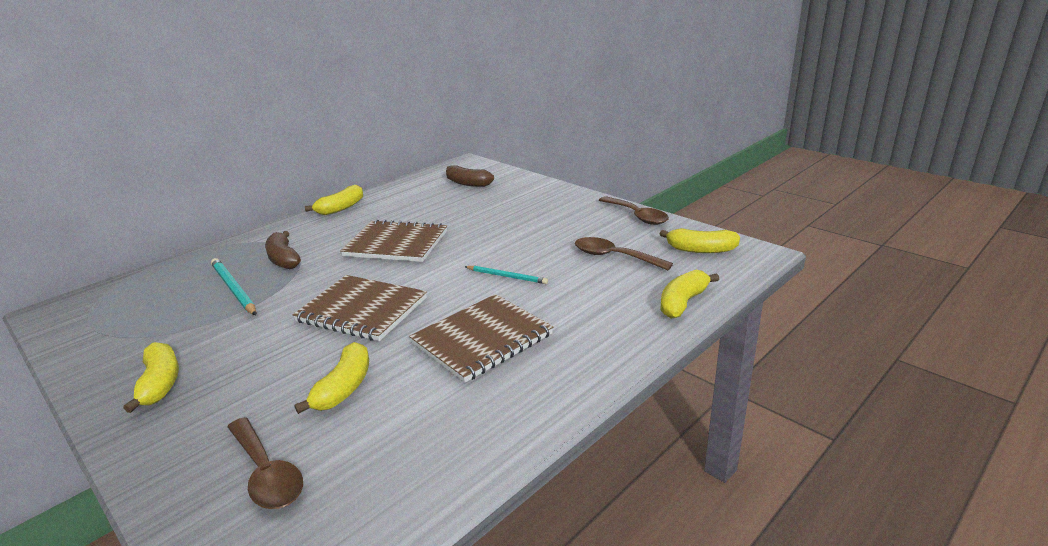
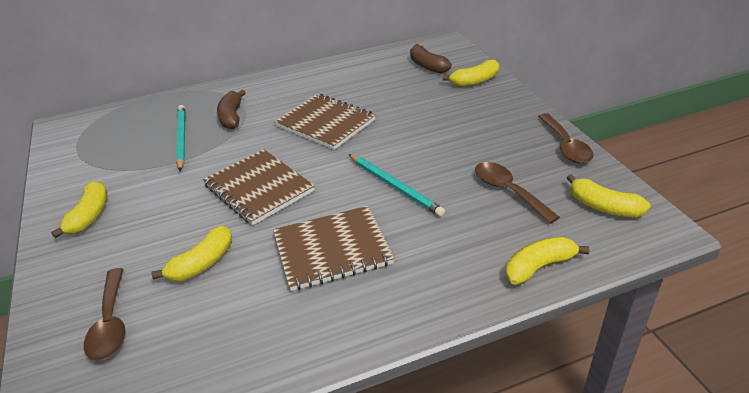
camera: 25 degrees right, 10 degrees up
(341, 208) = (304, 71): yellow banana -> yellow banana (475, 81)
(507, 276) = (395, 186): turquoise pencil -> turquoise pencil, size x1.56

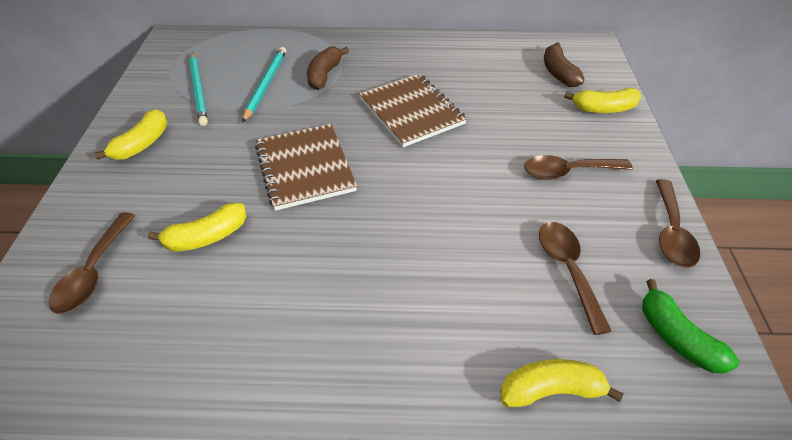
camera: 20 degrees right, 10 degrees up
(332, 250) = (336, 271): brown notebook -> none
(395, 186) = (442, 216): turquoise pencil -> turquoise pencil (199, 90)
(472, 129) = (567, 171): none -> brown spoon
(603, 207) = (676, 337): yellow banana -> green banana

